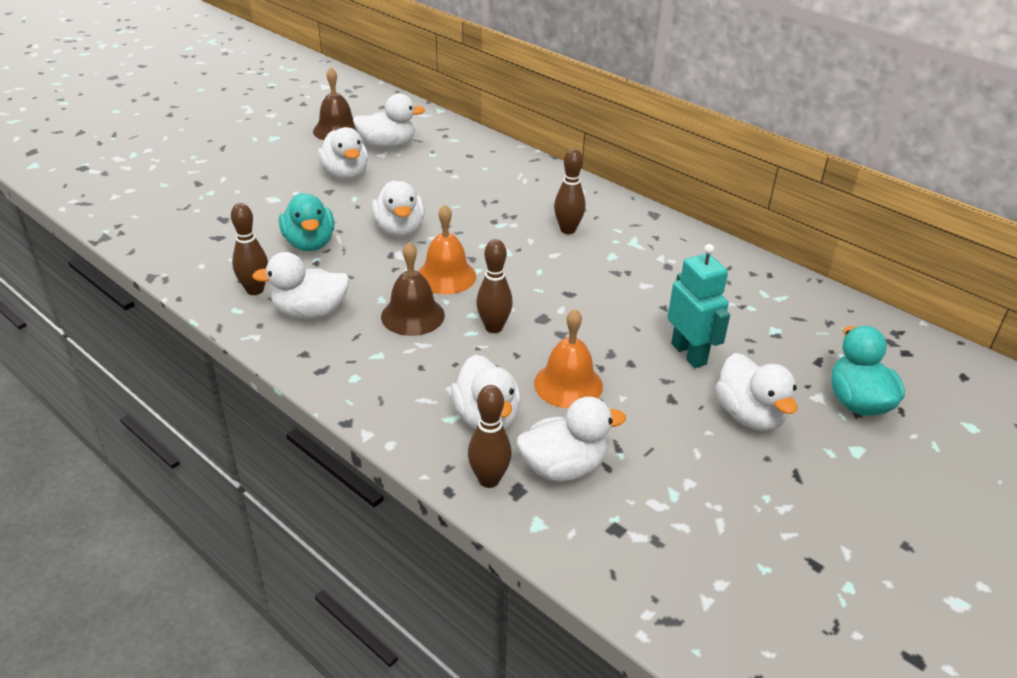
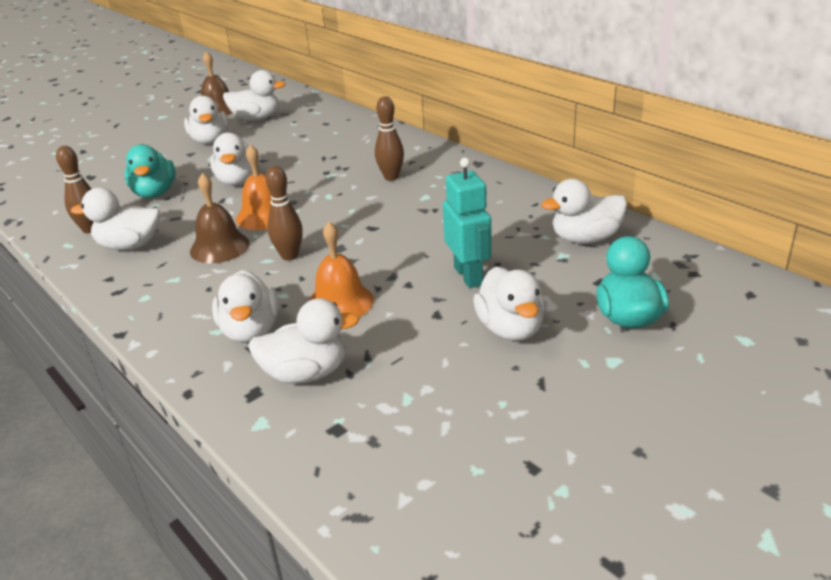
camera: 10 degrees right, 5 degrees down
(489, 480) = (230, 383): brown bowling pin -> none
(791, 311) = (585, 238): none -> white duck

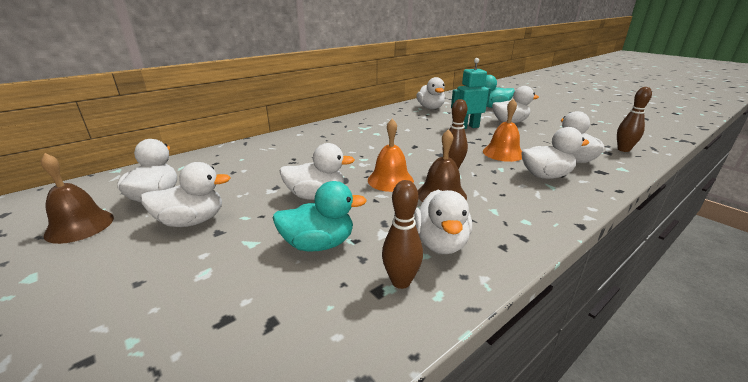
camera: 90 degrees left, 5 degrees down
(391, 177) = (344, 141): brown bowling pin -> brown bowling pin (623, 150)

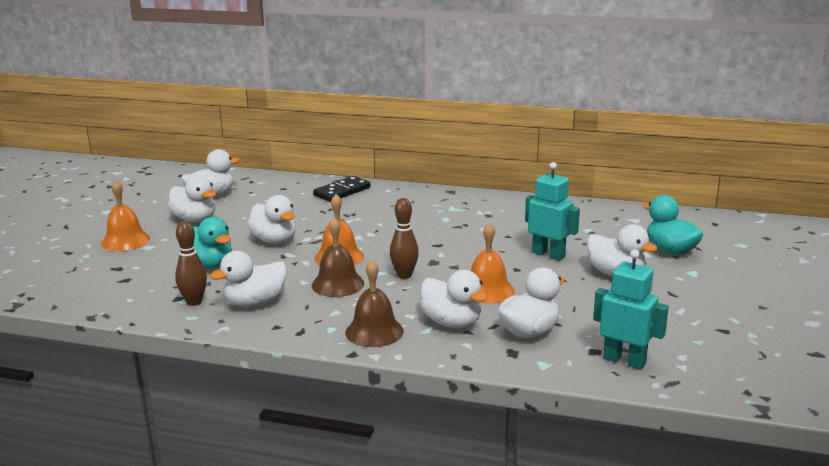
camera: 55 degrees right, 5 degrees down
(80, 226) = (157, 196): brown bell -> brown bell (374, 331)
(154, 287) = (125, 241): none -> orange bell
(271, 146) = (342, 191): none -> black domino
(430, 108) = (588, 218): white duck -> none
(623, 150) = (624, 361): brown bowling pin -> turquoise robot

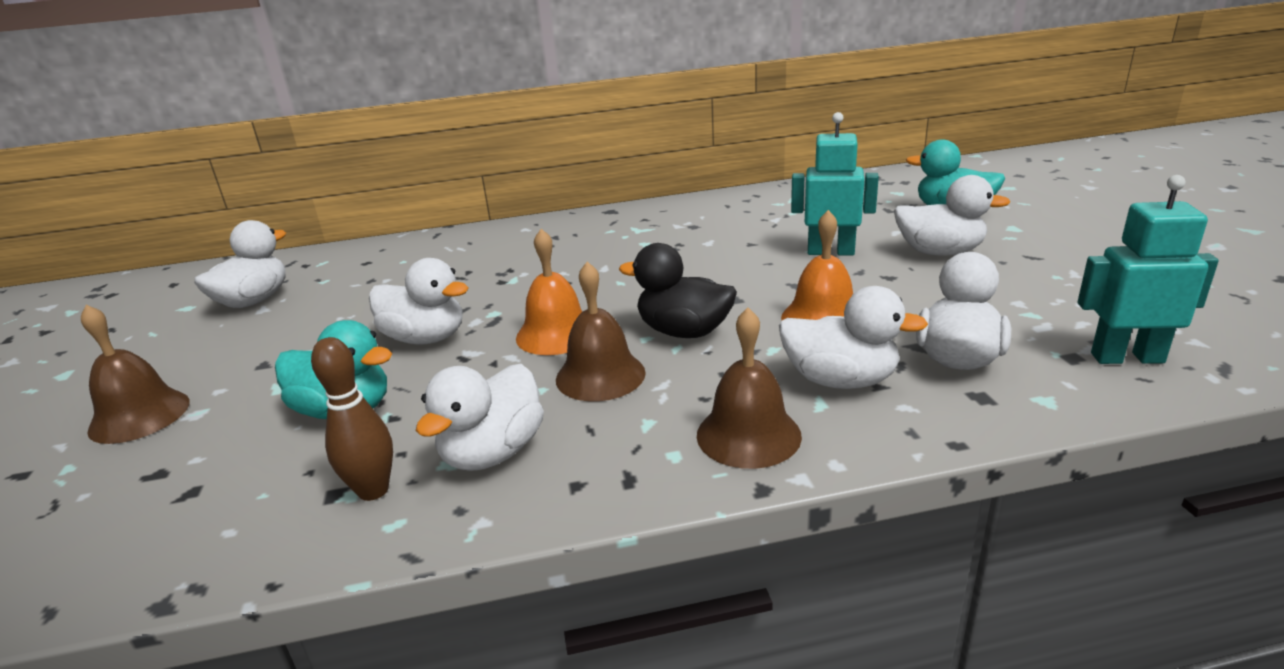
camera: 25 degrees left, 5 degrees up
(125, 241) = (139, 416): orange bell -> brown bell
(195, 219) = (253, 343): white duck -> none
(342, 191) = (461, 246): black domino -> none
(404, 275) = (684, 332): brown bowling pin -> black duck

